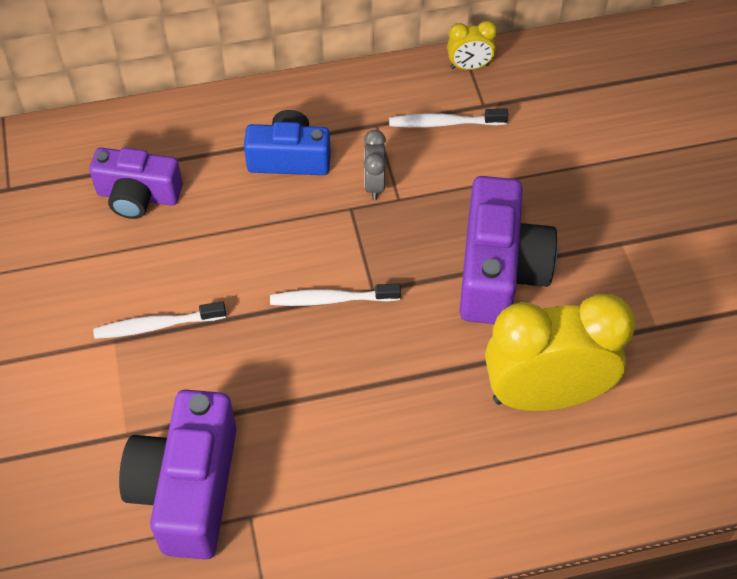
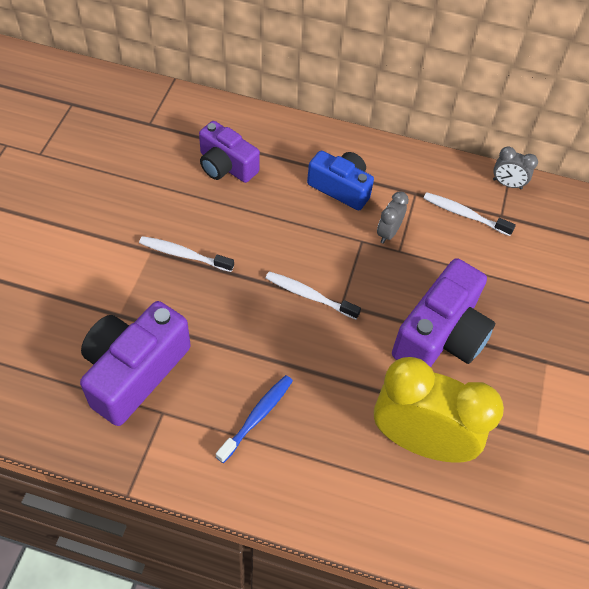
camera: 25 degrees right, 0 degrees up
(359, 463) = (257, 417): none -> blue toothbrush
(469, 66) = (507, 184): yellow clock -> grey clock

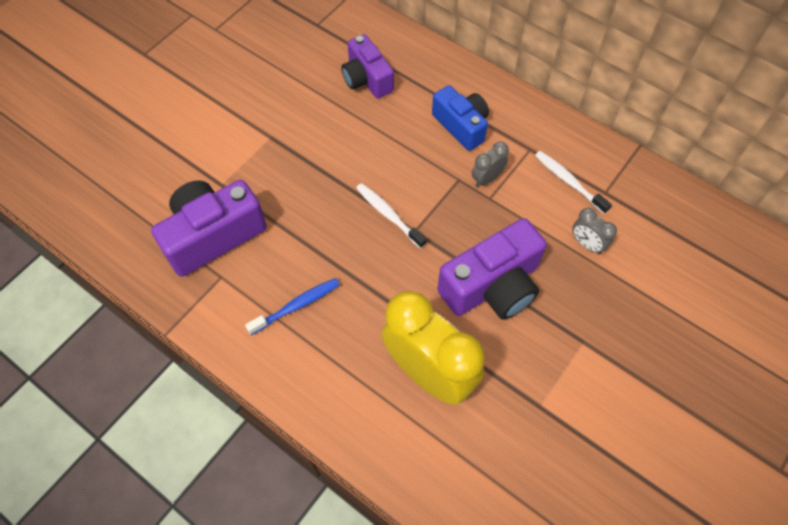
camera: 25 degrees right, 5 degrees up
(184, 254) = (296, 148): white toothbrush -> none
(507, 184) = (625, 164): grey clock -> grey clock (587, 244)

